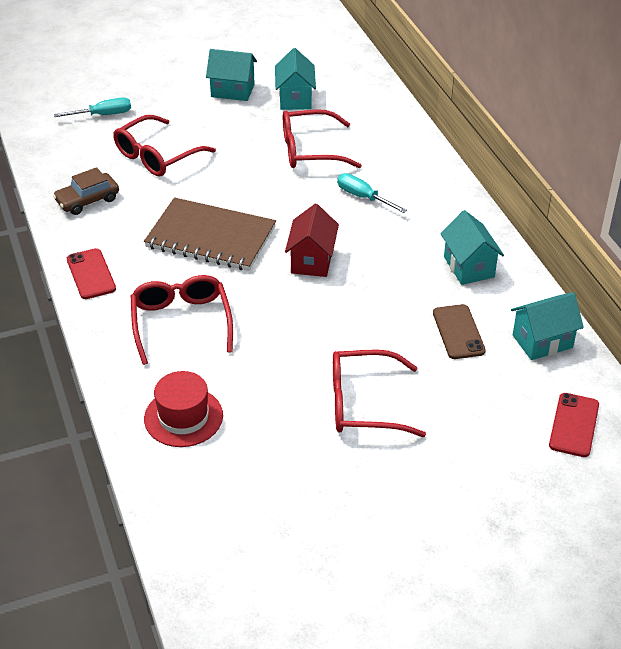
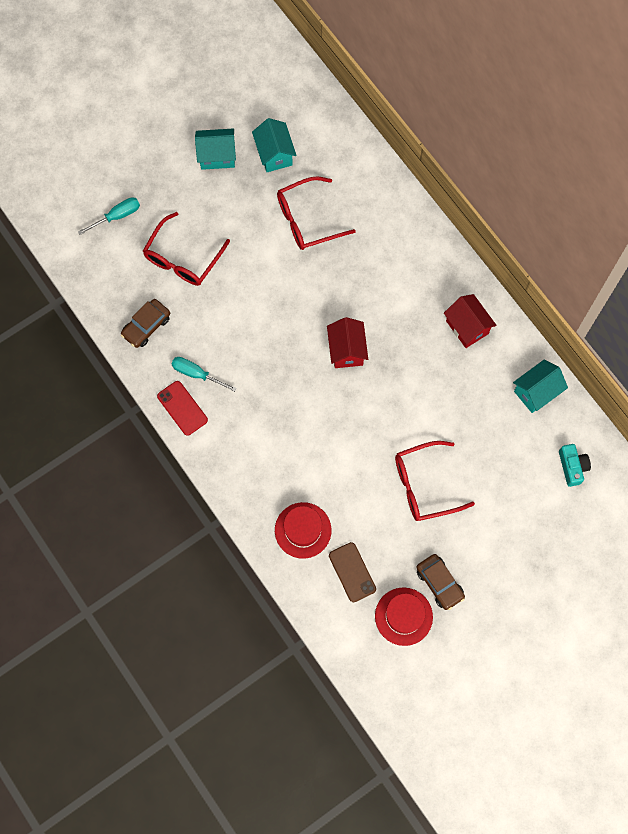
camera: 15 degrees left, 30 degrees up
(181, 323) = (269, 441): red glasses -> none
(211, 237) = (260, 344): brown notebook -> none
(283, 541) = (403, 616): none -> red hat
(348, 513) = (439, 583): none -> brown car
(363, 197) = (366, 267): turquoise screwdriver -> turquoise screwdriver (197, 374)
(458, 332) = (474, 398): brown phone -> brown phone (352, 572)
(469, 267) = (467, 327): turquoise house -> red house
(574, 425) = (572, 467): red phone -> turquoise camera

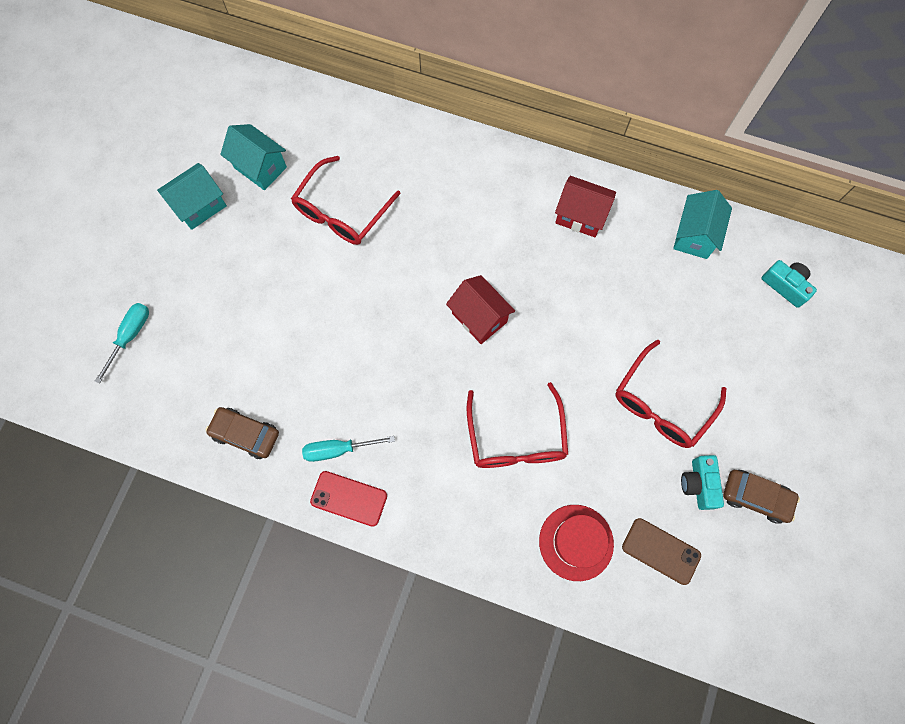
camera: 35 degrees left, 0 degrees up
(146, 326) = (245, 434): brown car -> brown car turned 105 degrees clockwise
(183, 258) = (236, 334): red glasses -> red glasses (516, 438)
(403, 616) = (749, 560): red hat -> none
(409, 550) = (699, 484): none -> turquoise camera

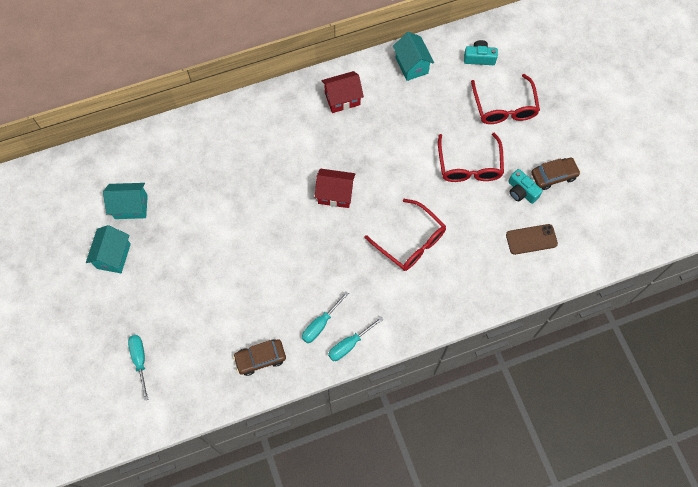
camera: 40 degrees left, 5 degrees down
(341, 211) = (204, 195): red glasses -> red glasses (504, 107)
(349, 498) = (349, 344): red phone -> turquoise screwdriver
(576, 542) = (486, 269): red hat -> none

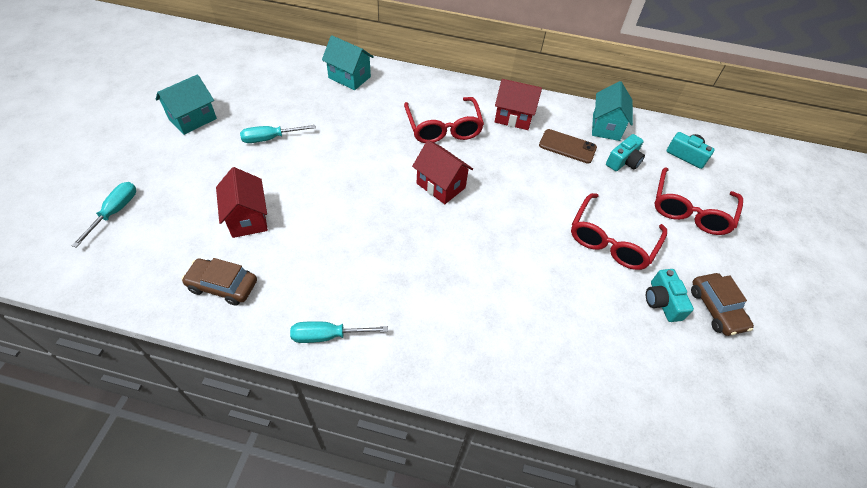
camera: 30 degrees right, 15 degrees down
(131, 207) = (247, 94): turquoise house -> turquoise house (349, 77)
(231, 305) = (248, 218): none -> red house
(320, 324) = (316, 293): turquoise screwdriver -> turquoise screwdriver (270, 138)
(410, 242) = (487, 274): red glasses -> red glasses (443, 128)
(441, 91) = (623, 161): none -> turquoise camera
(531, 239) = (644, 362): brown phone -> brown phone (567, 146)
(553, 176) = (716, 309): brown car -> brown car turned 60 degrees clockwise

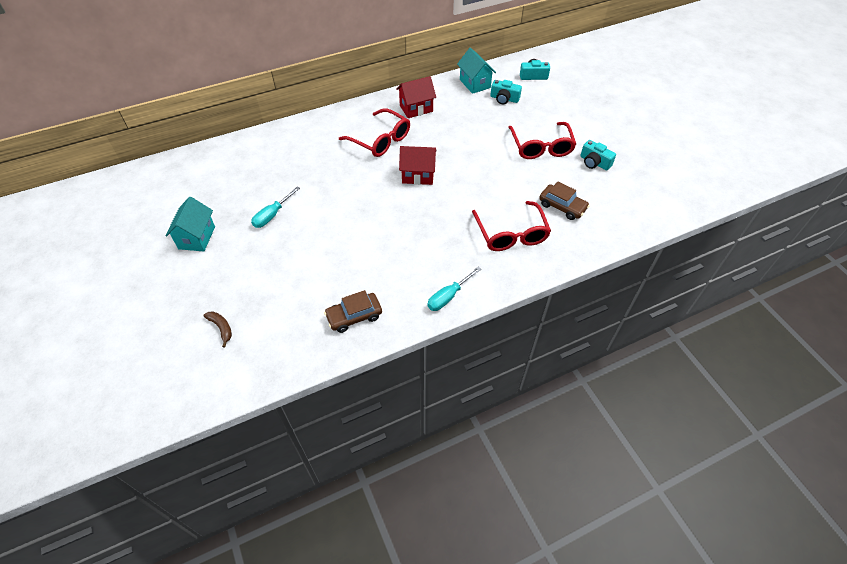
camera: 35 degrees left, 0 degrees up
(115, 212) = (221, 328): turquoise screwdriver -> brown banana
(248, 218) = (320, 270): red house -> none
(349, 77) = (278, 143): turquoise house -> none
(567, 146) = (465, 108): brown phone -> none
(623, 161) = (504, 99): turquoise camera -> turquoise camera turned 105 degrees clockwise
(690, 210) = (563, 106): red glasses -> red glasses (511, 234)
(716, 309) = (621, 149): brown car -> brown car (562, 206)

